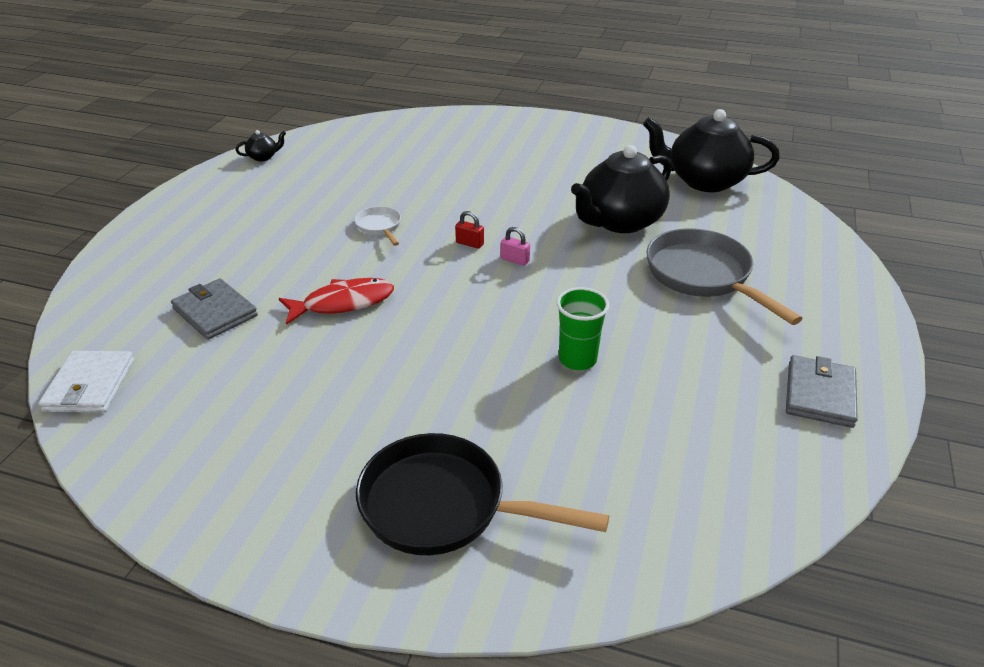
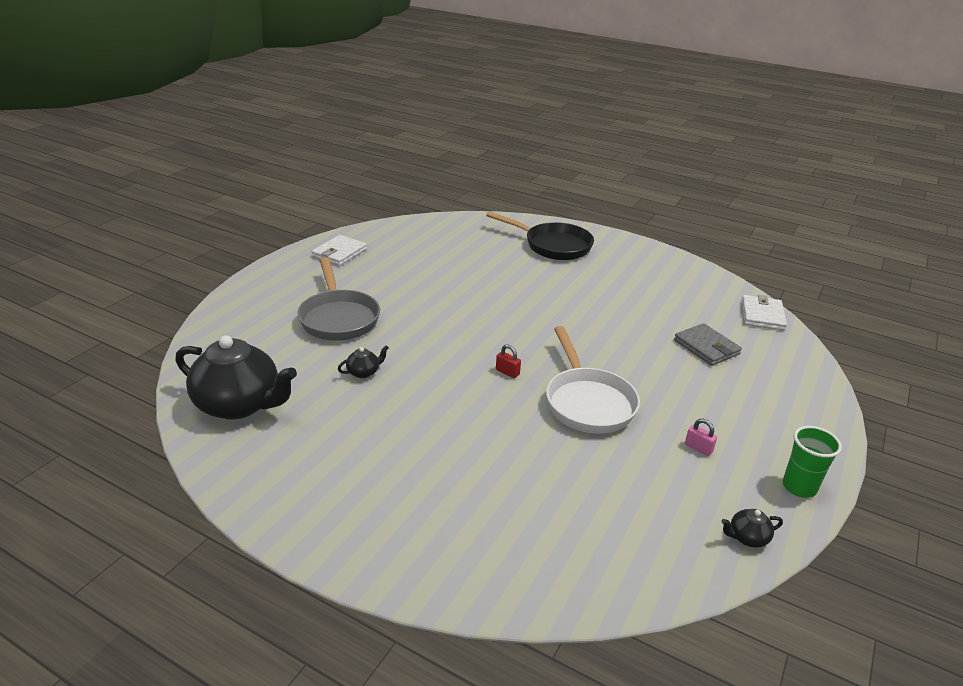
camera: 170 degrees left, 5 degrees down
(343, 303) = (612, 339): red fish -> none
(380, 227) = (587, 402): white pan -> white pan, size x2.07
(515, 260) = (474, 352): pink padlock -> pink padlock (698, 448)
(577, 359) = (461, 285): green cup -> green cup (799, 487)
(620, 221) = (364, 372): black teapot -> black teapot, size x0.40
(819, 394) = (339, 253): grey wallet -> white wallet

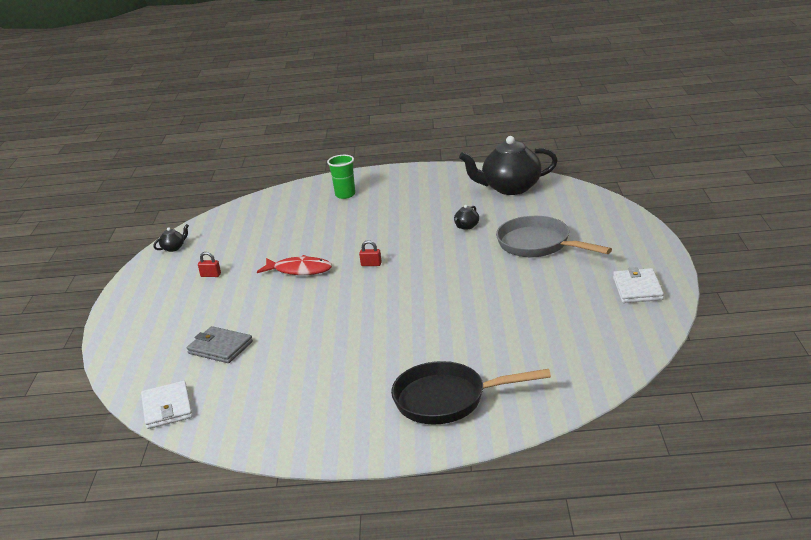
camera: 155 degrees right, 5 degrees down
(587, 402) = (299, 270): white pan -> red fish
(698, 448) = (210, 275): pink padlock -> red padlock
(799, 487) = (140, 280): green cup -> green cup (345, 195)

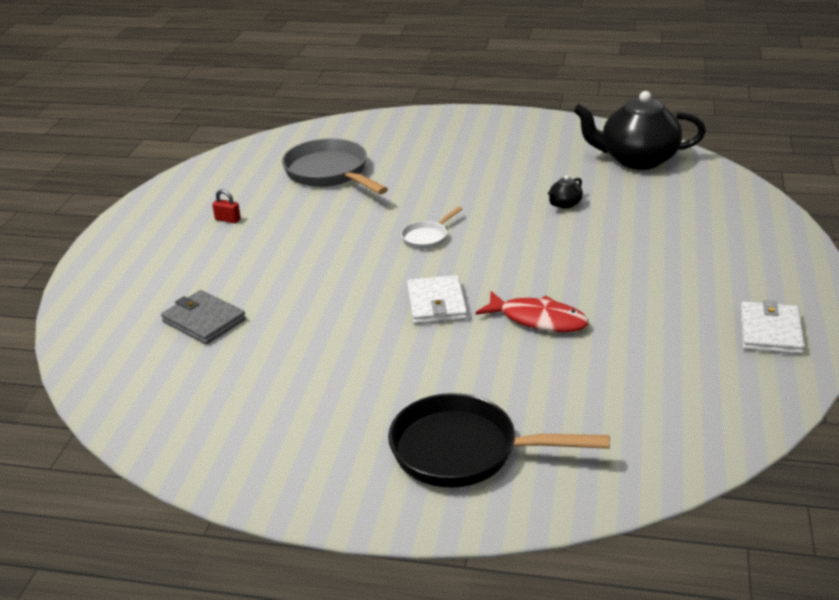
camera: 10 degrees right, 5 degrees up
(167, 408) = (110, 393): white wallet -> white wallet (436, 304)
(173, 248) = (198, 176): black teapot -> none
(299, 270) = (336, 231): red fish -> red fish (538, 320)
(345, 195) = (425, 138): green cup -> none
(371, 264) = (427, 237): red padlock -> white pan
(538, 245) = (651, 245): grey pan -> grey pan (330, 173)

